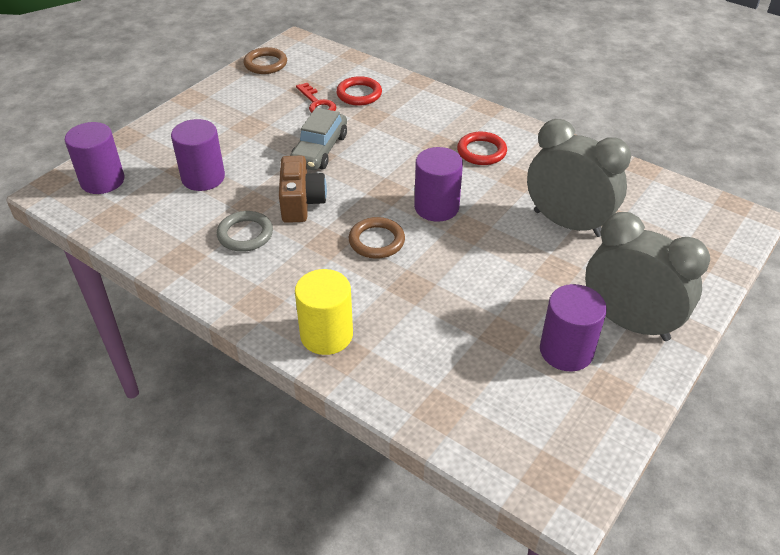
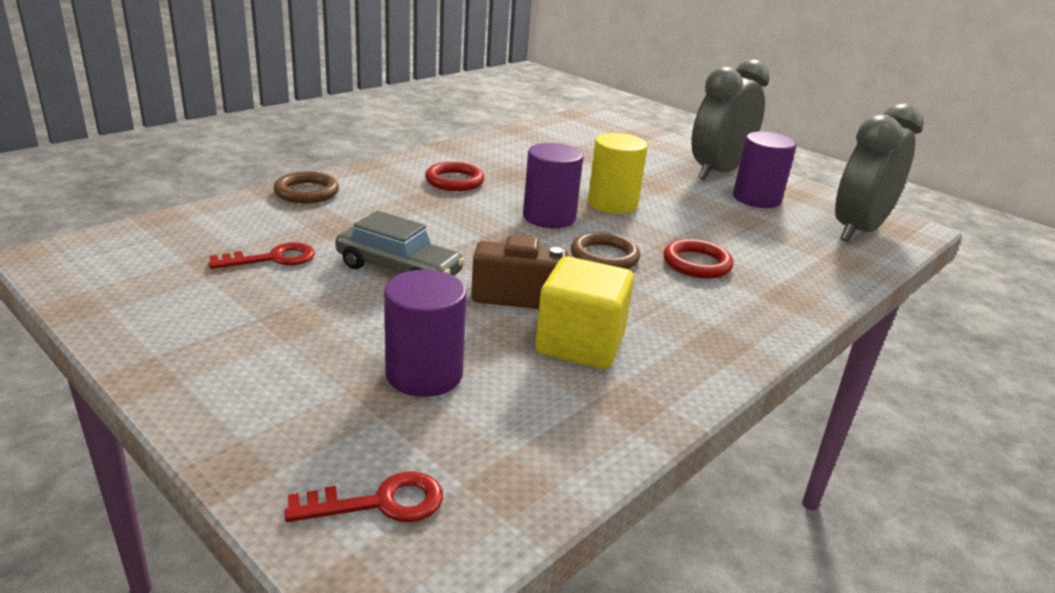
camera: 85 degrees left, 15 degrees down
(102, 181) = (381, 503): purple cylinder -> red key
(245, 234) = (580, 344): grey ring -> yellow cube
(265, 64) = (98, 289): brown ring -> brown ring (306, 192)
(326, 335) = (765, 304): yellow cylinder -> yellow cylinder (612, 204)
(359, 94) = (274, 227): red ring -> red ring (697, 264)
(567, 223) = (587, 168): grey clock -> grey clock (857, 230)

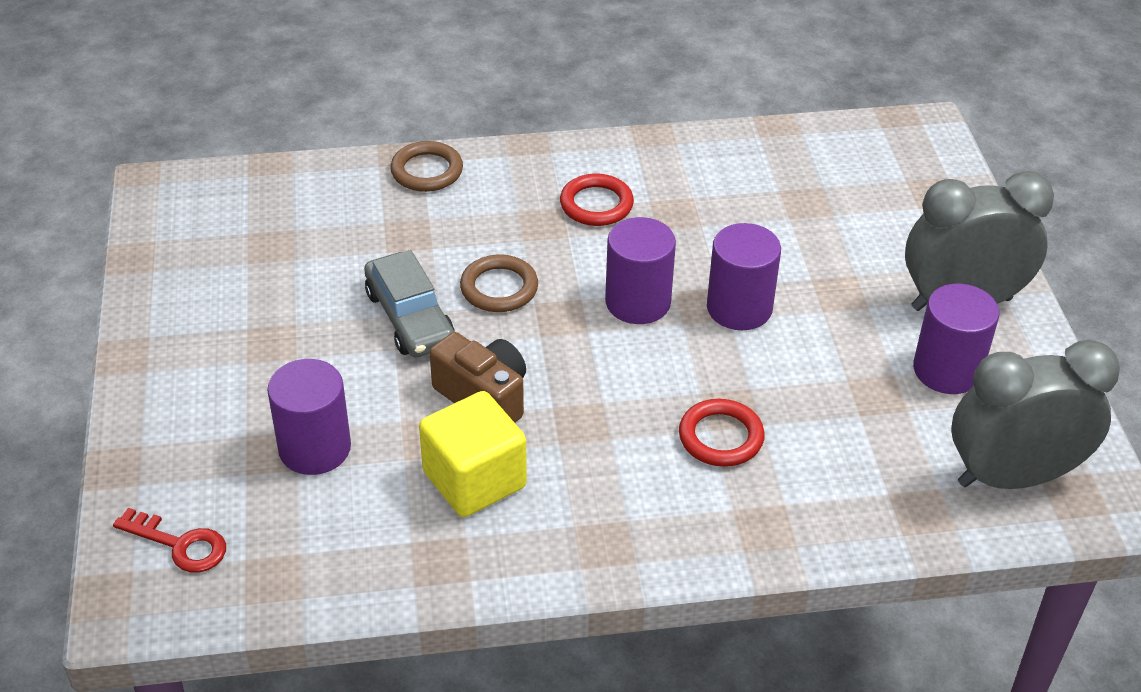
camera: 40 degrees right, 15 degrees up
(273, 258) = (317, 258): red key -> none
(604, 256) = (629, 384): brown ring -> brown ring (499, 288)
(612, 204) = (739, 308): yellow cylinder -> purple cylinder

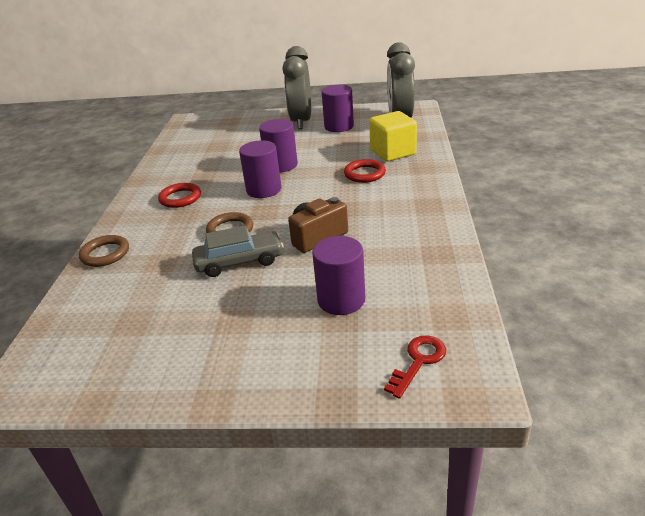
camera: 75 degrees left, 10 degrees down
(474, 480) = (379, 241): yellow cube -> yellow cube (393, 152)

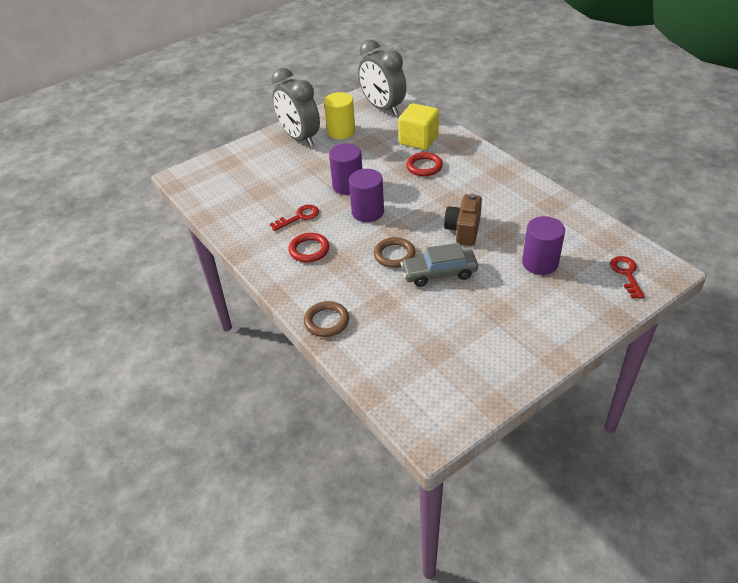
camera: 40 degrees left, 10 degrees up
(212, 173) = (299, 217): none -> red key
(239, 262) = (439, 273): grey car -> grey car turned 135 degrees counterclockwise
(339, 126) = (341, 132): purple cylinder -> yellow cylinder

